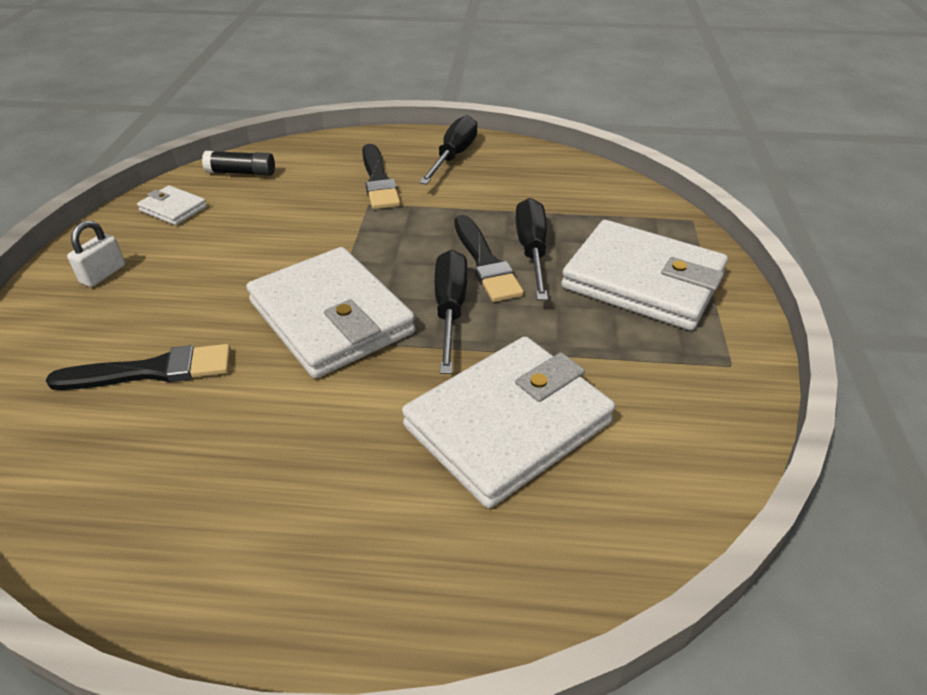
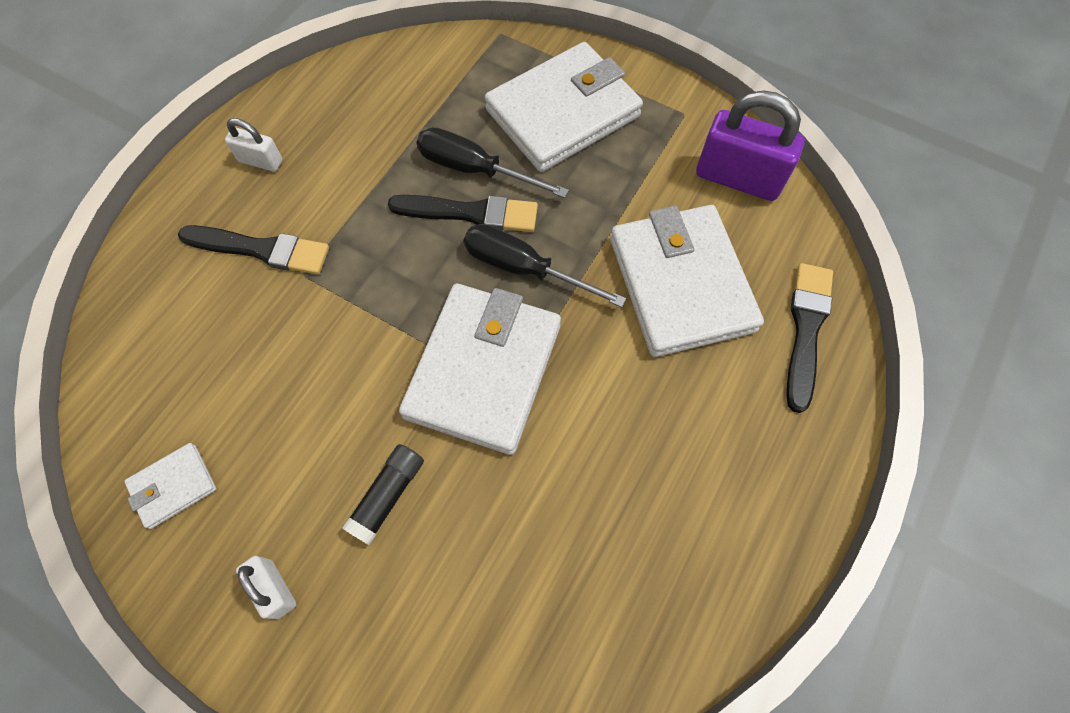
camera: 65 degrees left, 25 degrees up
(152, 371) = (482, 554): black brush -> black brush (806, 329)
(241, 173) = (138, 389): black glue stick -> black glue stick (387, 496)
(331, 318) = (483, 370): white wallet -> white wallet turned 60 degrees counterclockwise
(453, 156) = (260, 161): black screwdriver -> white padlock
(688, 434) = (738, 178): none -> purple padlock

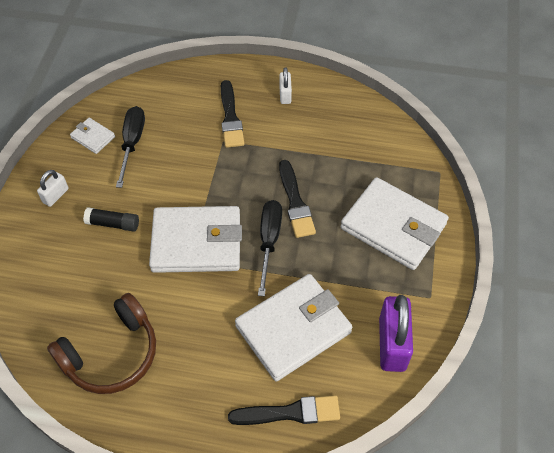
camera: 70 degrees right, 10 degrees down
(475, 170) = (327, 194): black screwdriver -> black screwdriver (132, 143)
(643, 559) = (111, 354): none -> brown headphones

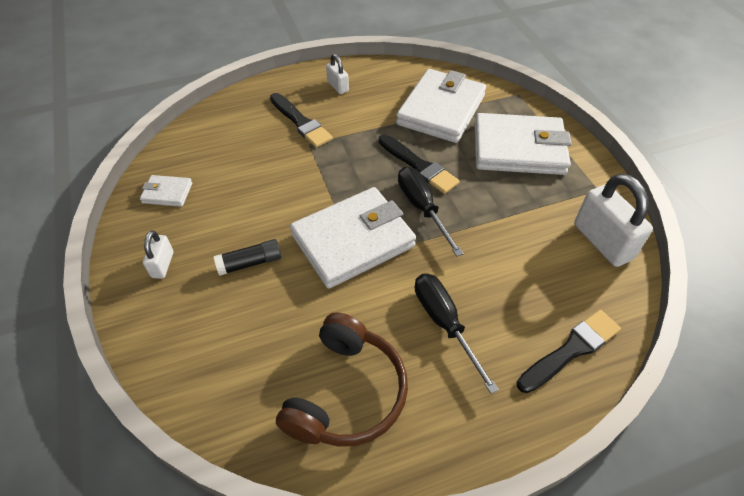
camera: 30 degrees left, 5 degrees down
(132, 143) = (216, 182): black screwdriver -> black screwdriver (444, 324)
(293, 329) = (508, 272): white wallet -> white wallet (441, 110)
(392, 344) = (602, 241): purple padlock -> white padlock

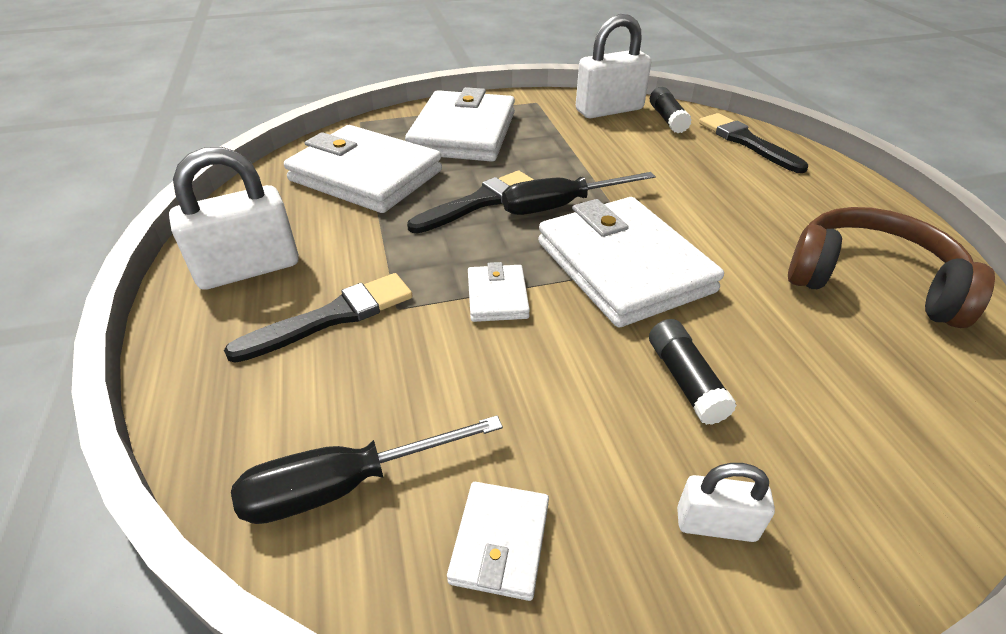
camera: 85 degrees left, 10 degrees down
(319, 182) = (497, 297): none -> white wallet
(337, 86) = (248, 269): white padlock -> white padlock, size x1.90
(444, 324) = (742, 205): black screwdriver -> black screwdriver (345, 485)
(600, 287) = (667, 119): none -> black glue stick

